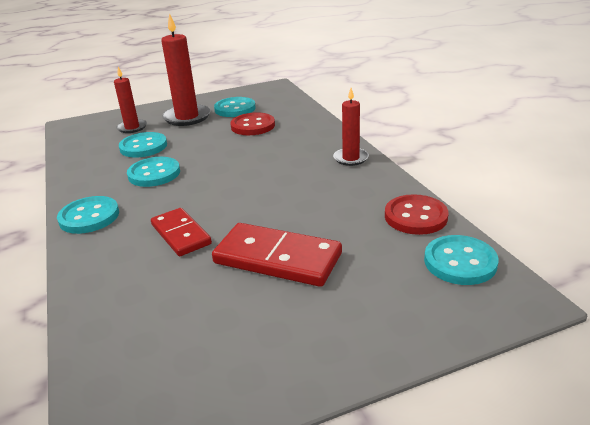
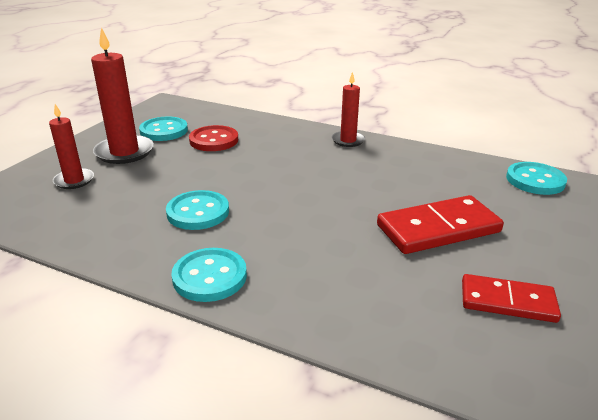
camera: 45 degrees left, 0 degrees up
(143, 147) = (131, 193): turquoise button -> none
(180, 234) = (332, 248): red domino -> red domino (507, 301)
(415, 217) = (463, 164): red button -> none

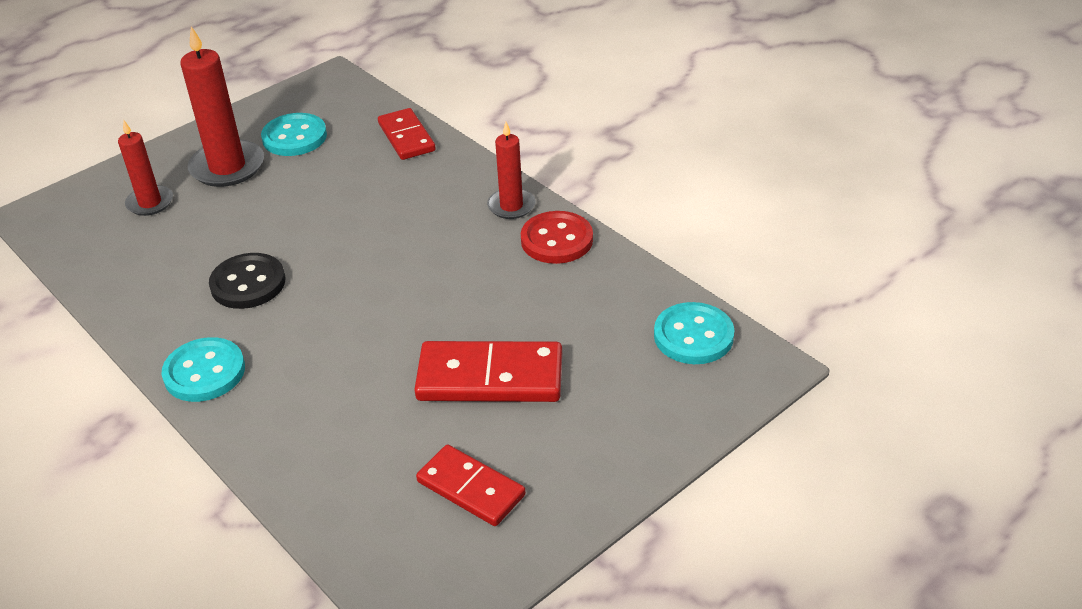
camera: 25 degrees right, 10 degrees up
(198, 212) = (248, 283): turquoise button -> black button
(214, 140) = (342, 168): red button -> red button (557, 240)
(244, 120) = (406, 137): none -> red domino

